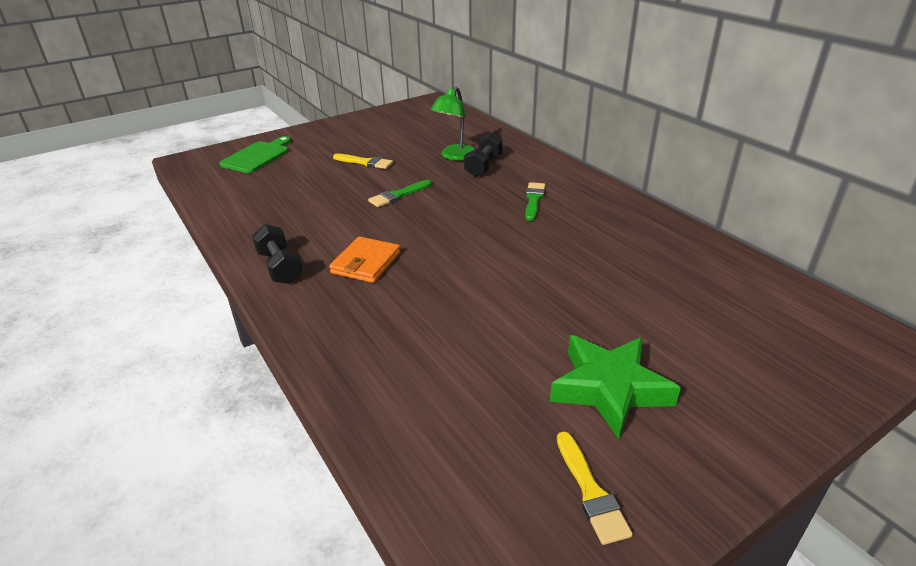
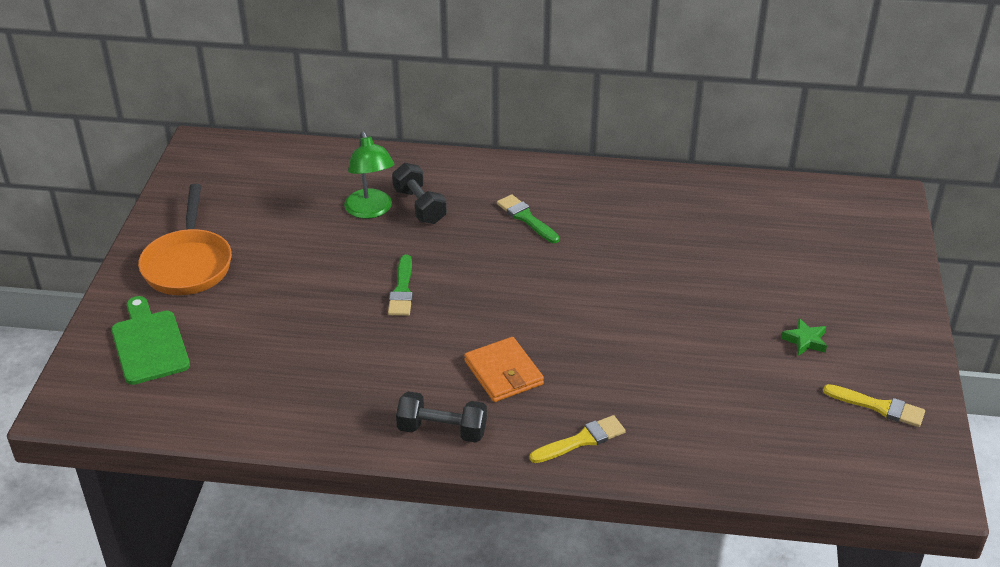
camera: 50 degrees left, 5 degrees up
(334, 137) = (188, 264): none -> orange pan
(365, 162) = (293, 274): yellow brush -> yellow brush (581, 440)
(609, 389) = (805, 341): green star -> green star, size x0.44

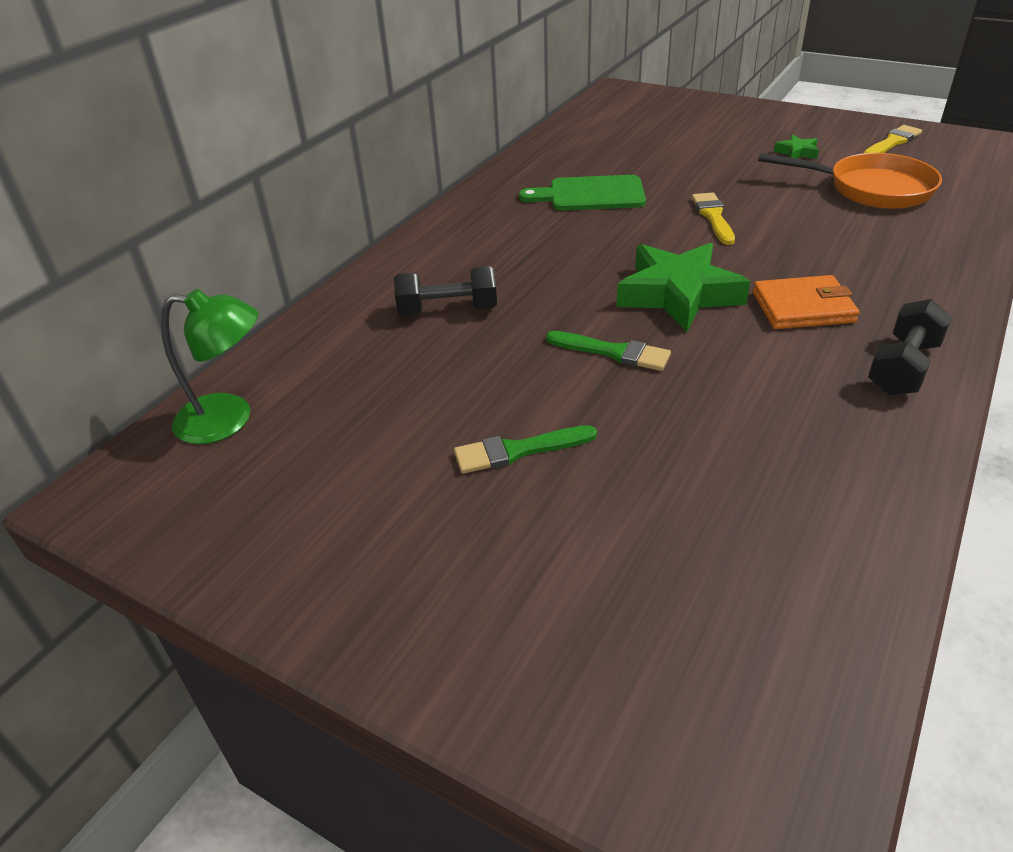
camera: 65 degrees left, 0 degrees up
(149, 344) = (624, 655): green cutting board -> green cutting board (591, 194)
(188, 264) = (423, 563): orange pan -> orange pan (871, 189)
(371, 211) = (426, 349): green lamp -> green lamp (229, 419)
(491, 307) = (678, 294): none -> green star
(526, 218) = (527, 246): green brush -> green brush (518, 450)
(581, 440) = (927, 280): yellow brush -> yellow brush (713, 217)

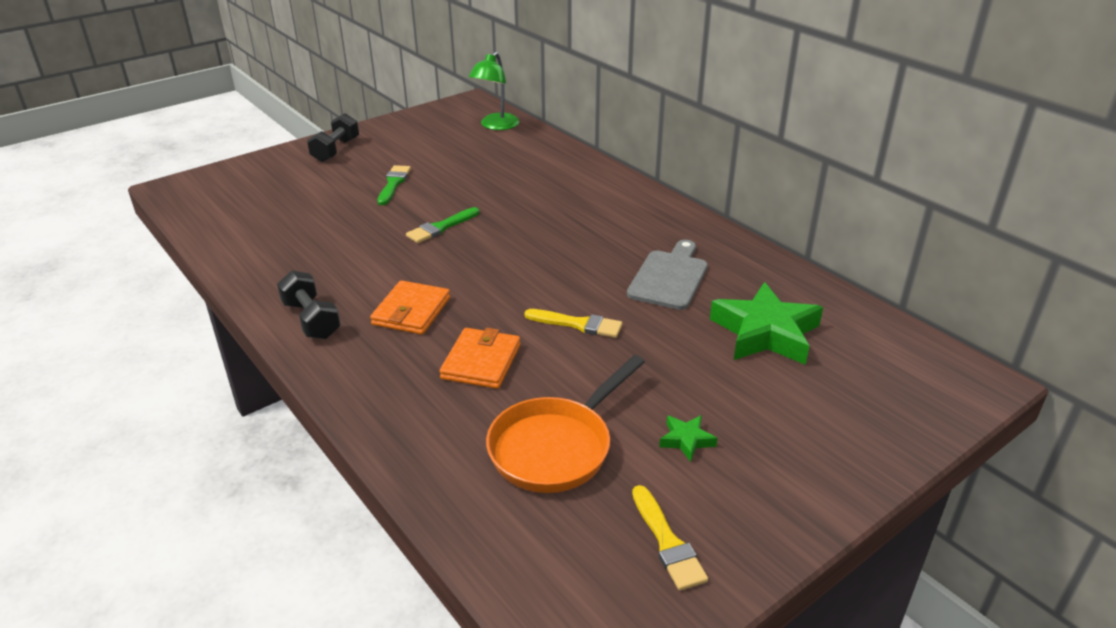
camera: 110 degrees right, 5 degrees down
(448, 311) = (539, 188): black dumbbell -> black dumbbell (335, 150)
(591, 194) = (669, 277): green cutting board -> grey cutting board
(678, 294) = (478, 268): green star -> green star (765, 333)
(824, 244) = (481, 362): none -> orange wallet

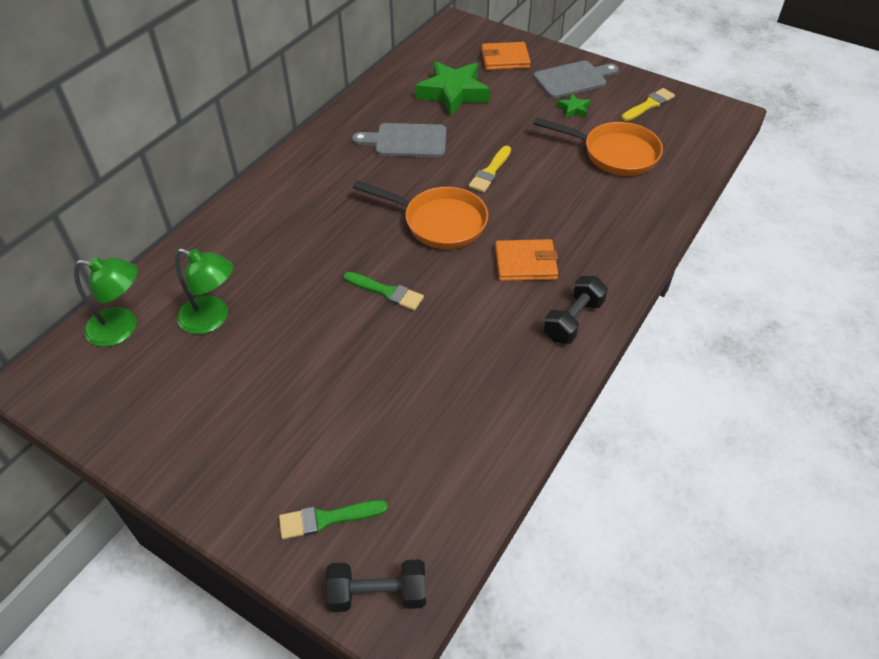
camera: 110 degrees left, 15 degrees up
(335, 150) = (228, 470): black dumbbell -> black dumbbell (377, 594)
(393, 184) = (306, 367): green brush -> green brush (327, 519)
(477, 155) = (212, 319): none -> green lamp
(481, 362) = (560, 206): orange wallet -> orange wallet (505, 59)
(513, 271) = (439, 222): none -> orange pan
(578, 324) = (490, 172): yellow brush -> yellow brush turned 150 degrees counterclockwise
(775, 468) = (573, 79): none -> grey cutting board

